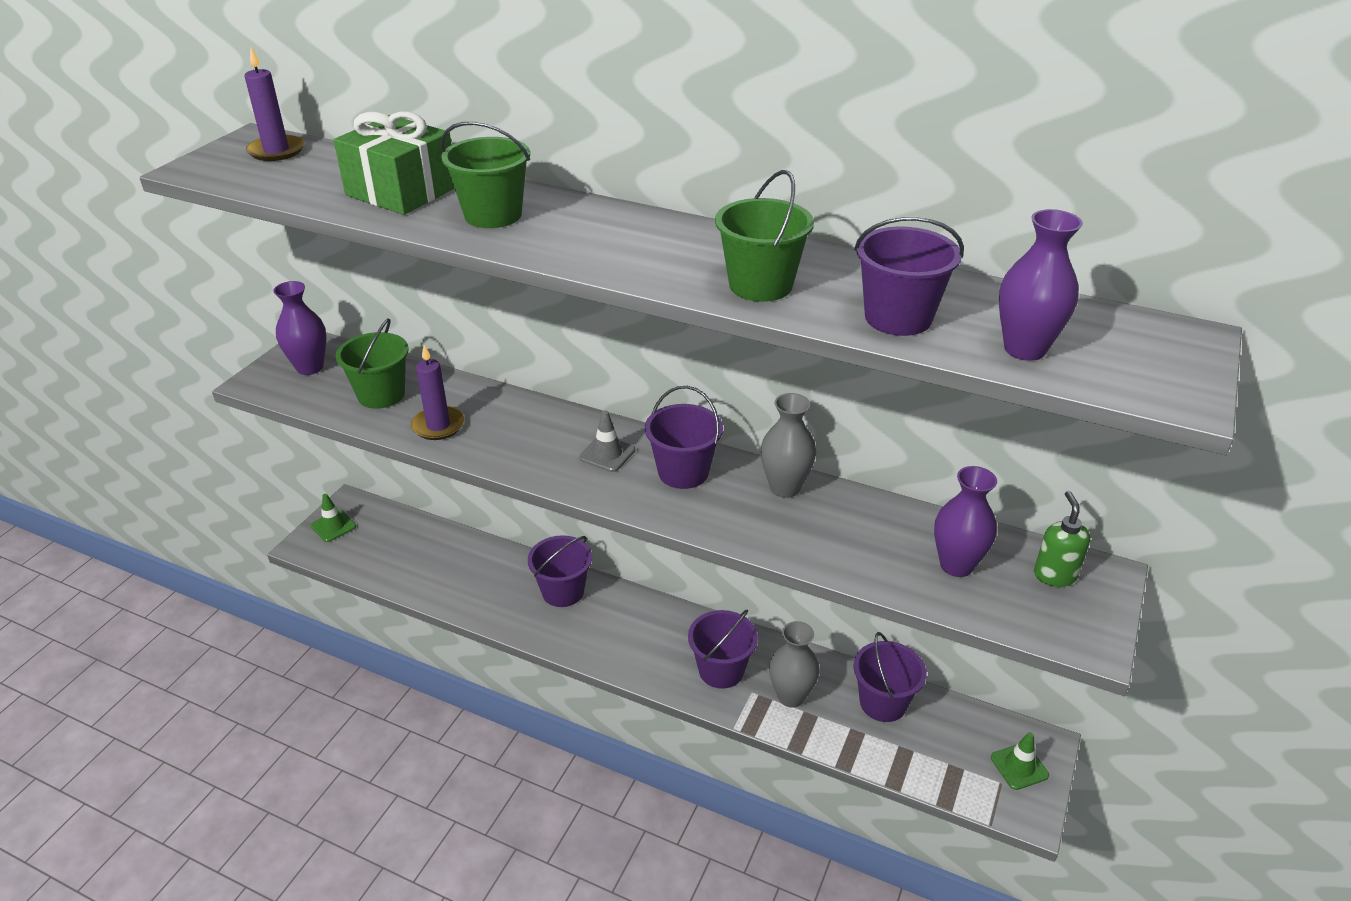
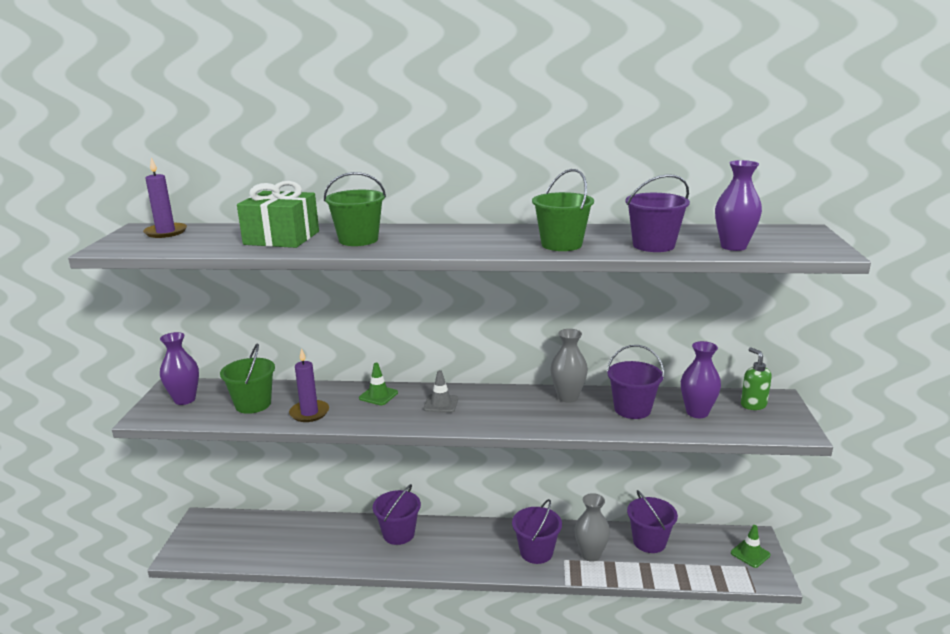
camera: 20 degrees left, 15 degrees down
(333, 526) = (195, 537): green traffic cone -> green traffic cone (378, 395)
(683, 472) = (498, 403): purple bucket -> purple bucket (632, 409)

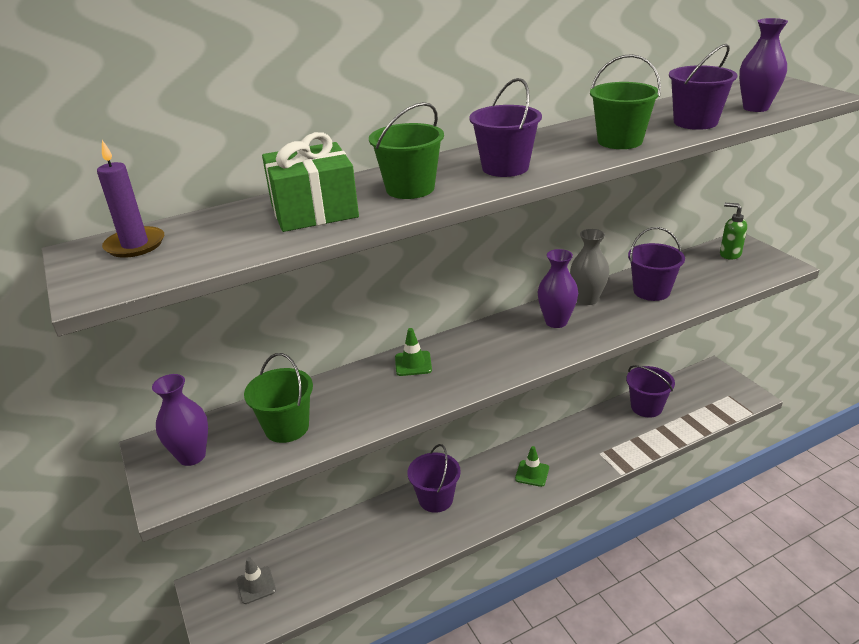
camera: 30 degrees left, 10 degrees up
(309, 413) = (365, 411): purple candle -> none
(441, 404) = (486, 348): grey traffic cone -> grey traffic cone (256, 585)
(536, 552) = (571, 457): purple bucket -> purple bucket (505, 167)
(590, 554) = (615, 439): grey vase -> none
(697, 412) = (701, 276): purple vase -> purple vase (556, 322)
(750, 554) = (722, 384): green traffic cone -> green traffic cone (532, 473)

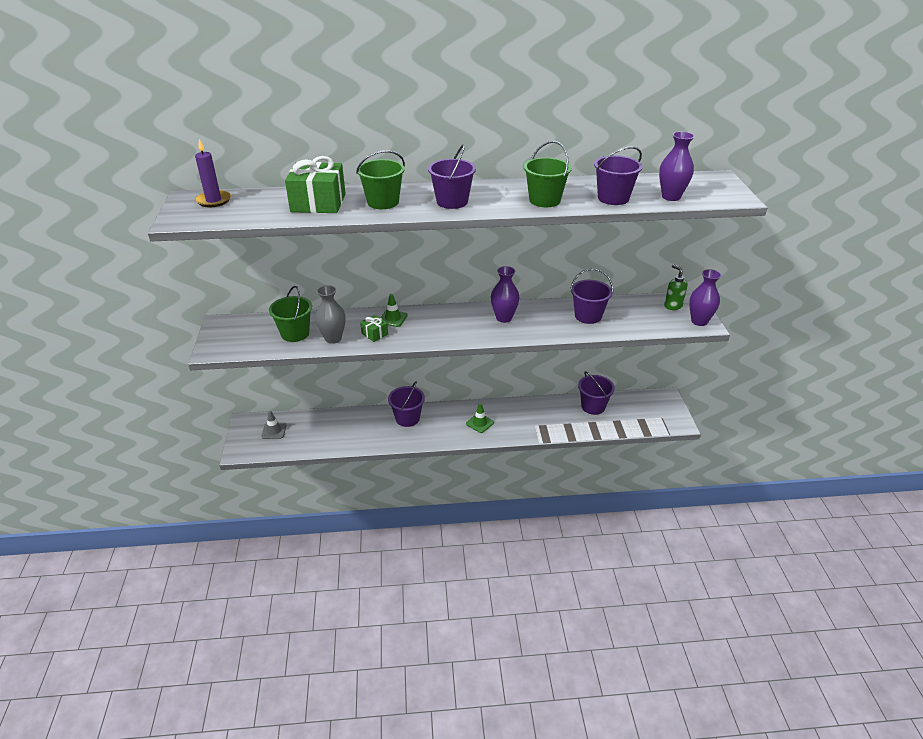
camera: 20 degrees right, 5 degrees up
(192, 456) = (236, 334): purple vase -> purple vase (699, 321)
(405, 392) = (374, 334): none -> green gift
(587, 299) = (538, 309): grey vase -> grey vase (333, 338)

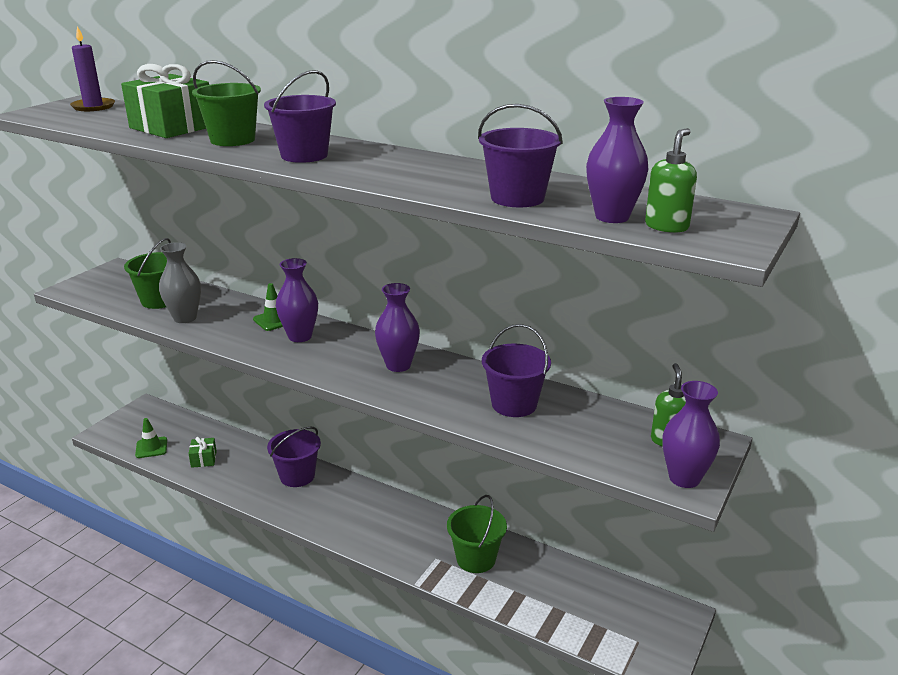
camera: 35 degrees right, 10 degrees down
(274, 431) = (156, 427): grey traffic cone -> none
(374, 334) = (231, 328): green gift -> green gift (204, 459)
(424, 322) = (300, 336): none -> purple vase
(480, 423) = (370, 521): green traffic cone -> green traffic cone (151, 448)
(544, 200) = (417, 179): green bucket -> green bucket (476, 559)
(593, 406) = (546, 573): purple bucket -> none
(700, 195) = (667, 226): none -> green soap dispenser

